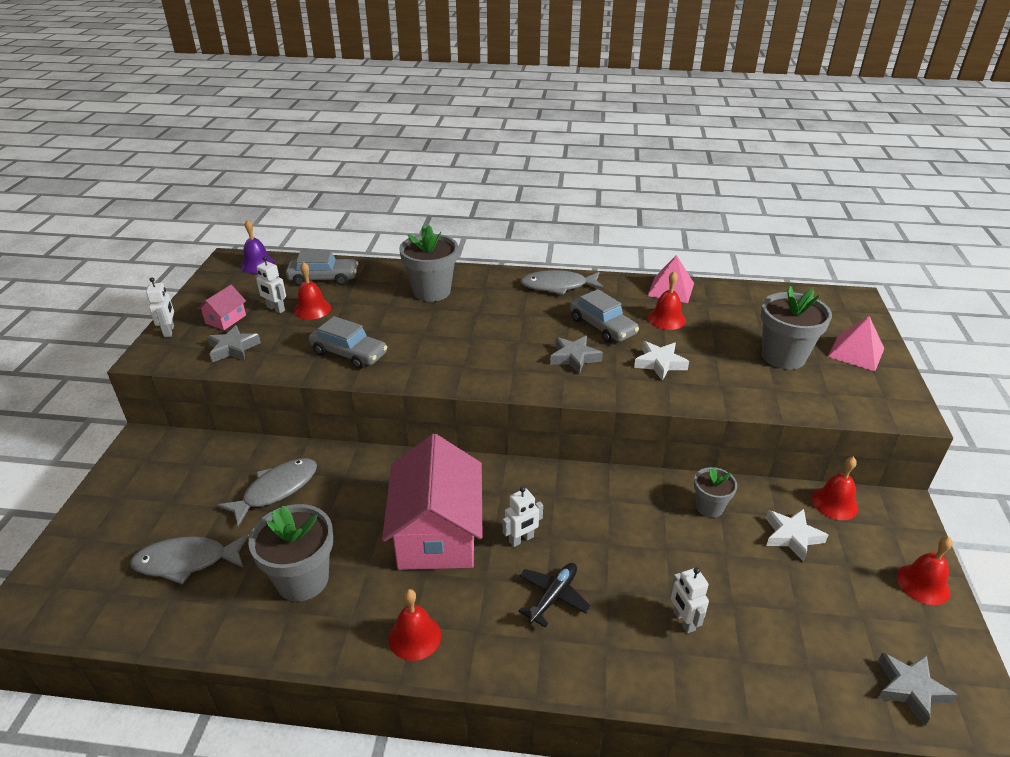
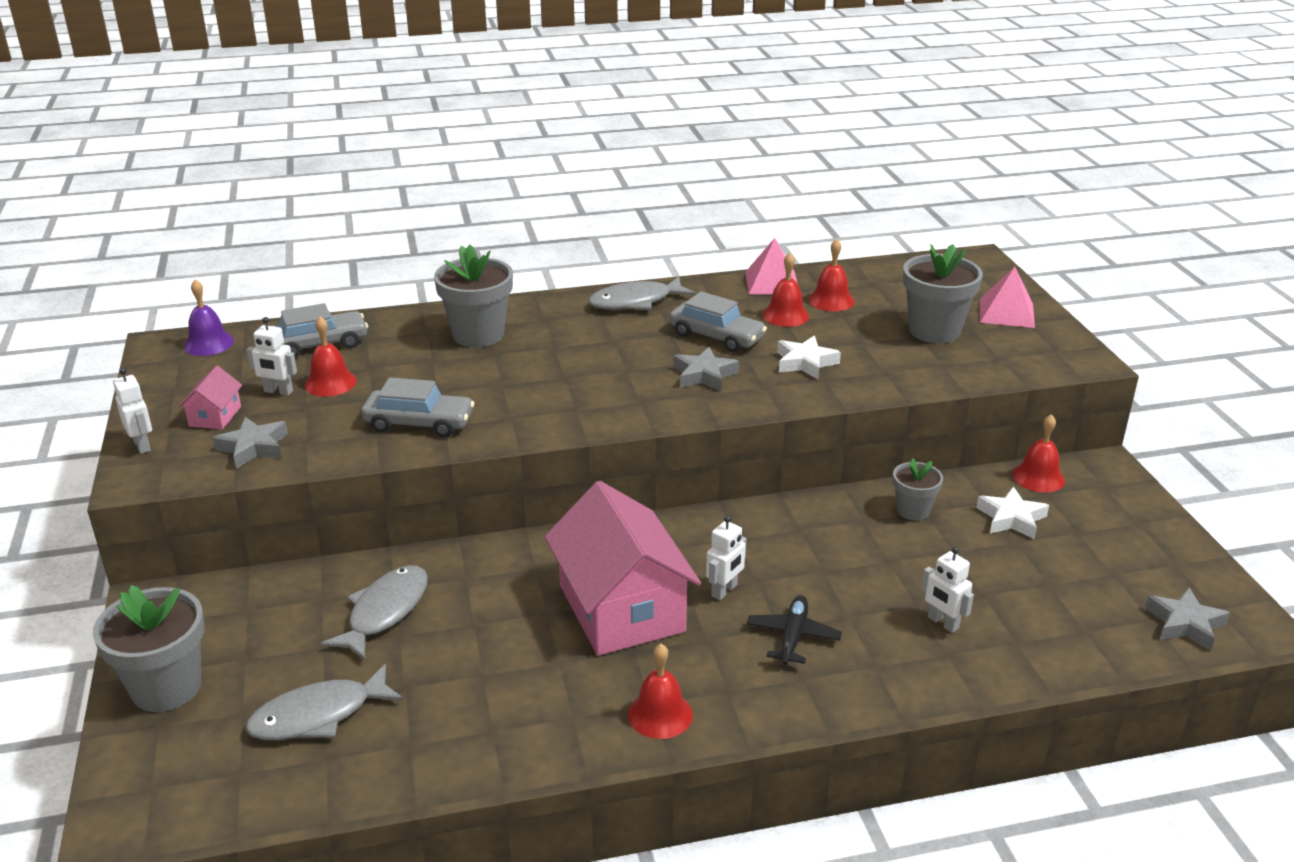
camera: 20 degrees left, 5 degrees down
(302, 579) = (486, 695): grey flower pot -> grey flower pot (166, 687)
(923, 584) = (1156, 531): red bell -> red bell (831, 300)

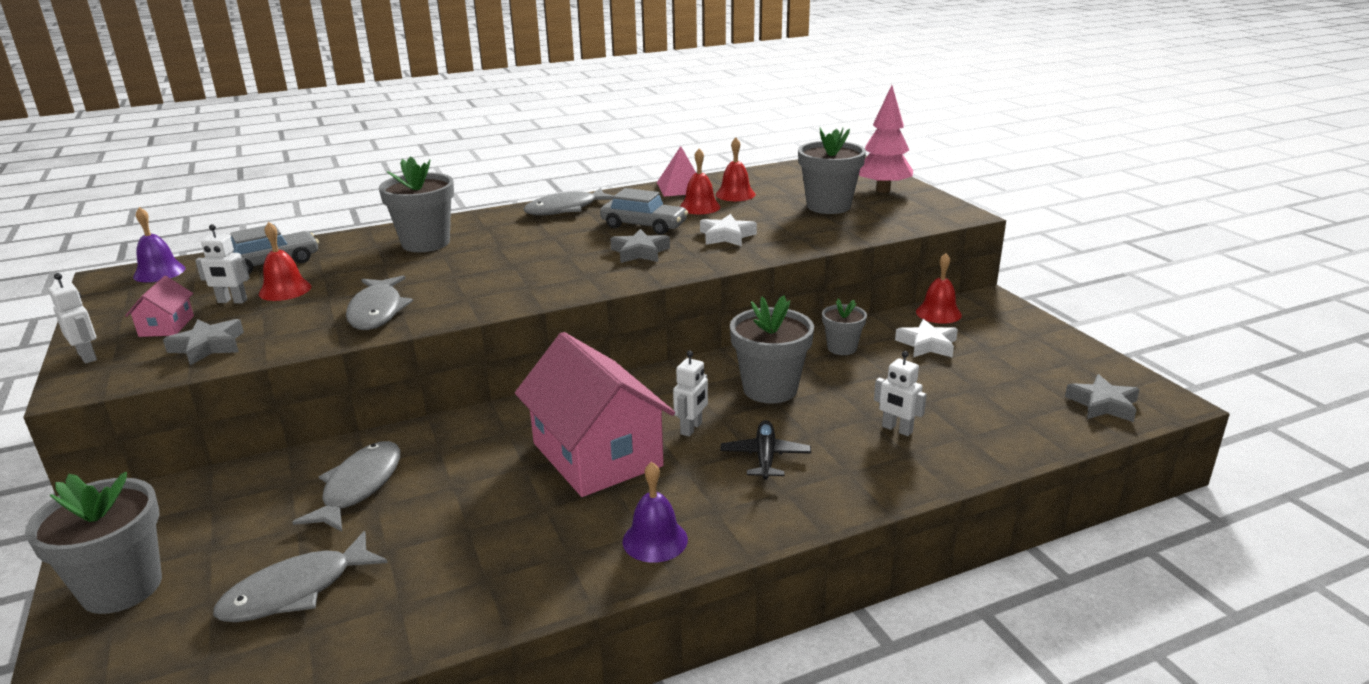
camera: 10 degrees left, 5 degrees down
(419, 423) = (377, 311): grey car -> grey fish
(660, 714) = (655, 540): red bell -> purple bell
(819, 553) = (770, 389): none -> grey flower pot
(1006, 313) = (883, 190): pink pyramid -> pink tree

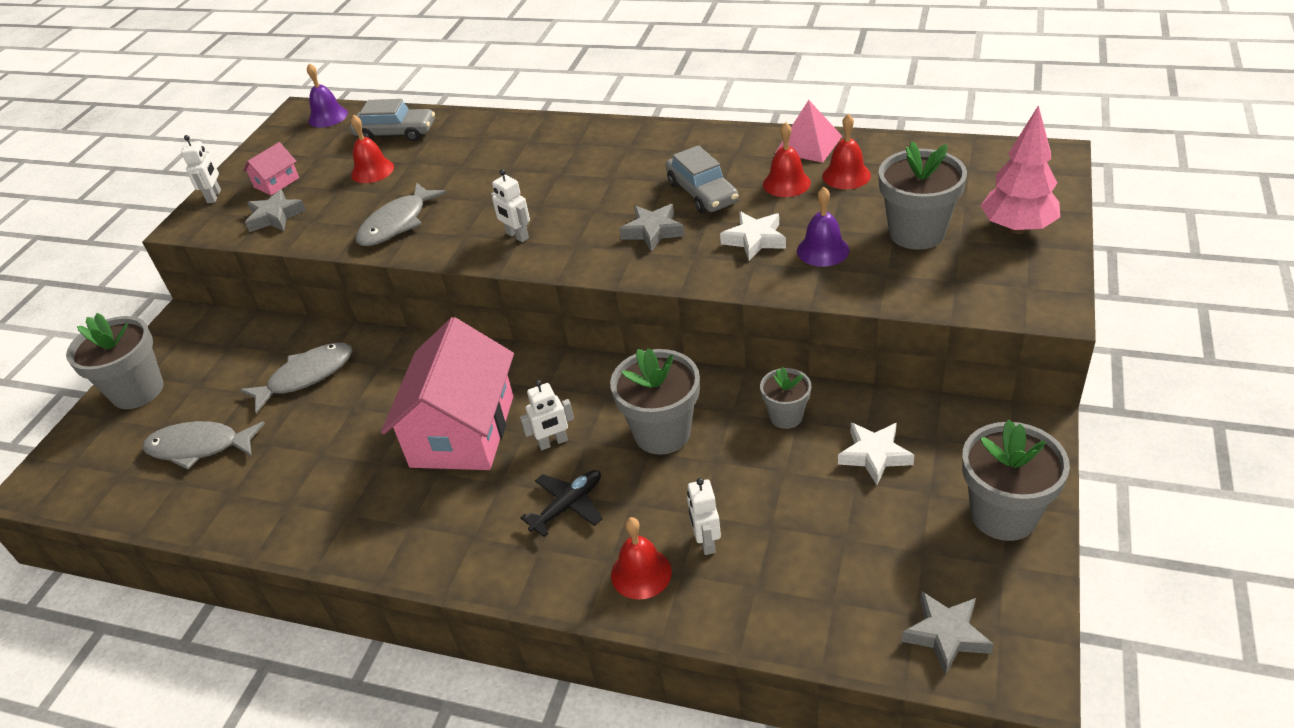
camera: 45 degrees right, 15 degrees up
(232, 301) = (333, 170): white robot -> white robot (517, 236)
(425, 243) = (514, 148): grey flower pot -> grey flower pot (1003, 515)
(566, 209) = (667, 141): grey fish -> none
(655, 540) = (407, 537): purple bell -> purple bell (823, 250)
(938, 313) = (946, 418): red bell -> red bell (641, 573)

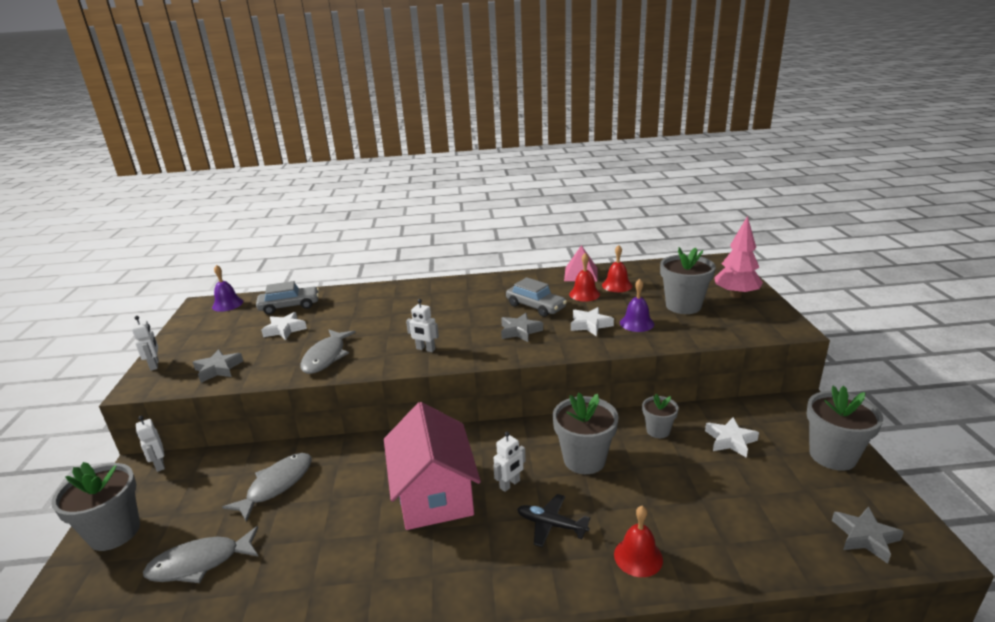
camera: 25 degrees left, 15 degrees down
(276, 182) = (207, 348): pink house -> none
(372, 171) = (285, 329): red bell -> white star
(568, 506) = (551, 525): black plane -> black plane turned 90 degrees counterclockwise
(706, 541) = (667, 522): white robot -> white robot (159, 465)

